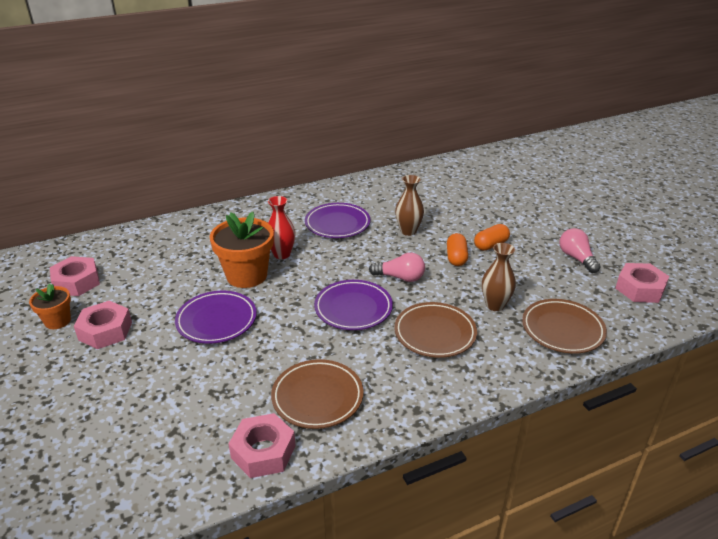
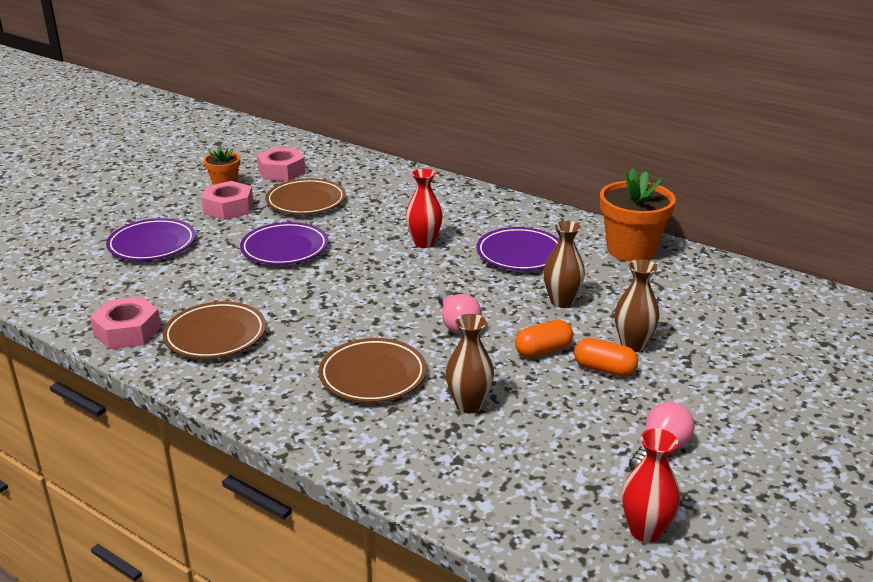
camera: 60 degrees right, 5 degrees down
(247, 275) = (368, 238): orange flower pot -> orange flower pot (631, 250)
(353, 308) = (370, 312): purple plate -> purple plate (152, 245)
(473, 227) = (633, 345): none -> brown vase
(562, 329) = (468, 472): brown plate -> brown plate (306, 201)
(639, 289) = (645, 531): pink nut -> red vase

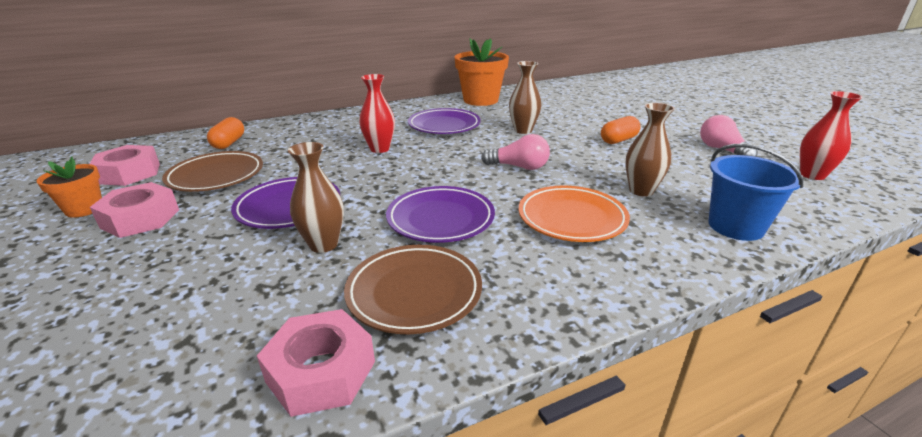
camera: 60 degrees left, 0 degrees up
(152, 245) = (119, 294): purple plate -> purple plate (440, 219)
(373, 375) = (571, 218): brown plate -> orange plate
(436, 472) = (735, 226): none -> blue bucket
(543, 350) = (582, 150): orange capsule -> orange capsule (229, 143)
(633, 345) = (595, 127): brown vase -> brown vase (323, 244)

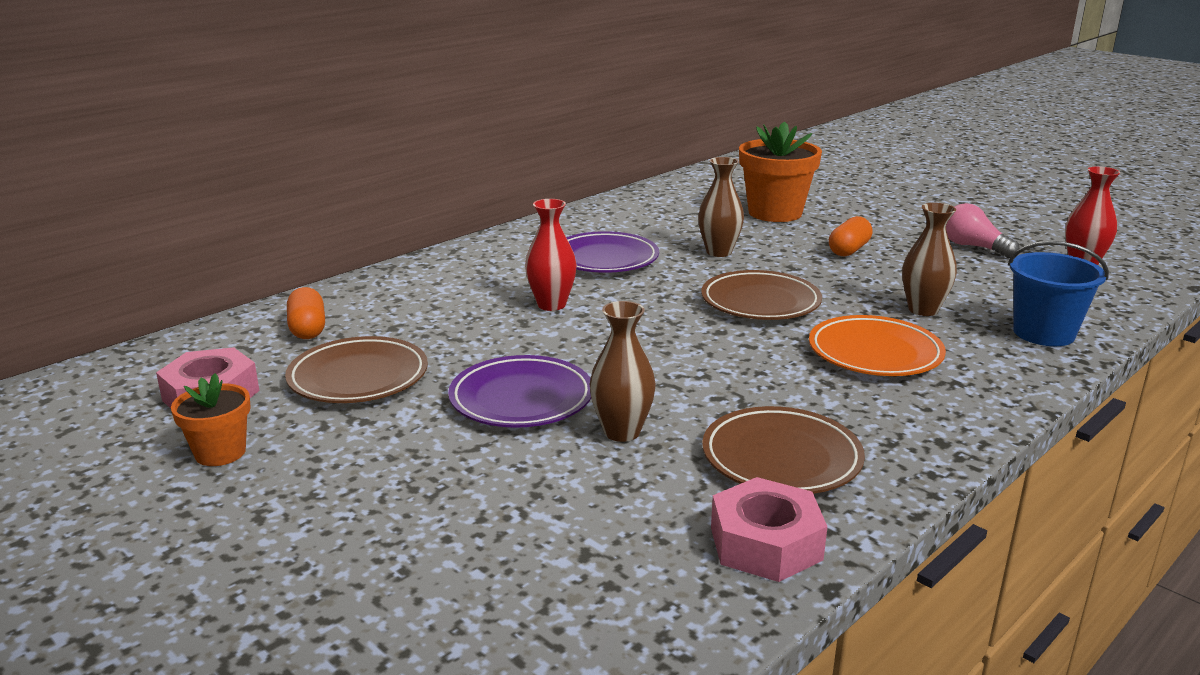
camera: 20 degrees left, 5 degrees down
(140, 218) = (329, 448): pink nut -> none
(440, 219) = (729, 379): purple plate -> none
(480, 100) = (616, 213): orange flower pot -> orange flower pot (775, 213)
(519, 167) = (760, 302): pink light bulb -> brown plate

